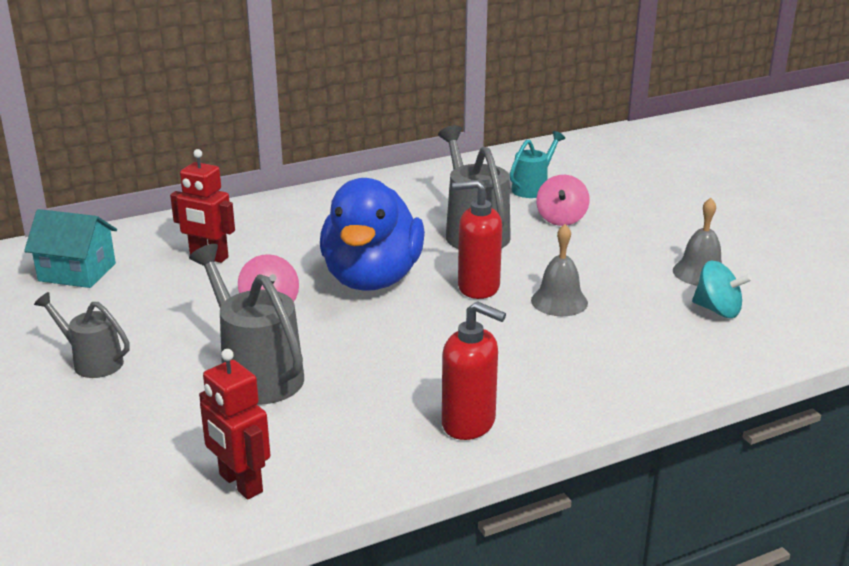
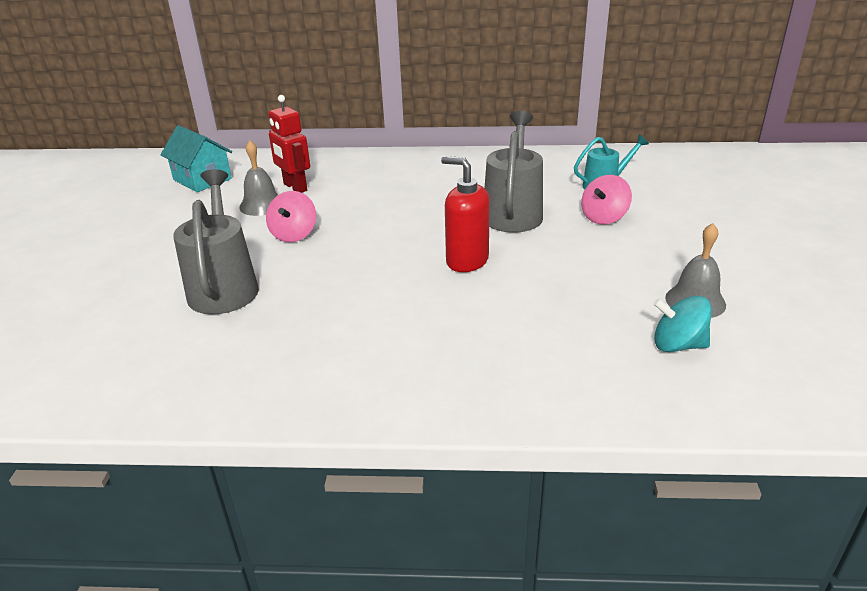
camera: 30 degrees right, 5 degrees up
(92, 362) = (136, 246): grey watering can -> none
(240, 484) = (112, 374): red robot -> none
(372, 279) = (390, 232): blue duck -> none
(469, 423) = (329, 383): red soap dispenser -> none
(559, 301) = (525, 292): grey bell -> grey bell (262, 205)
(717, 310) = (678, 345): turquoise spinning top -> turquoise spinning top turned 135 degrees clockwise

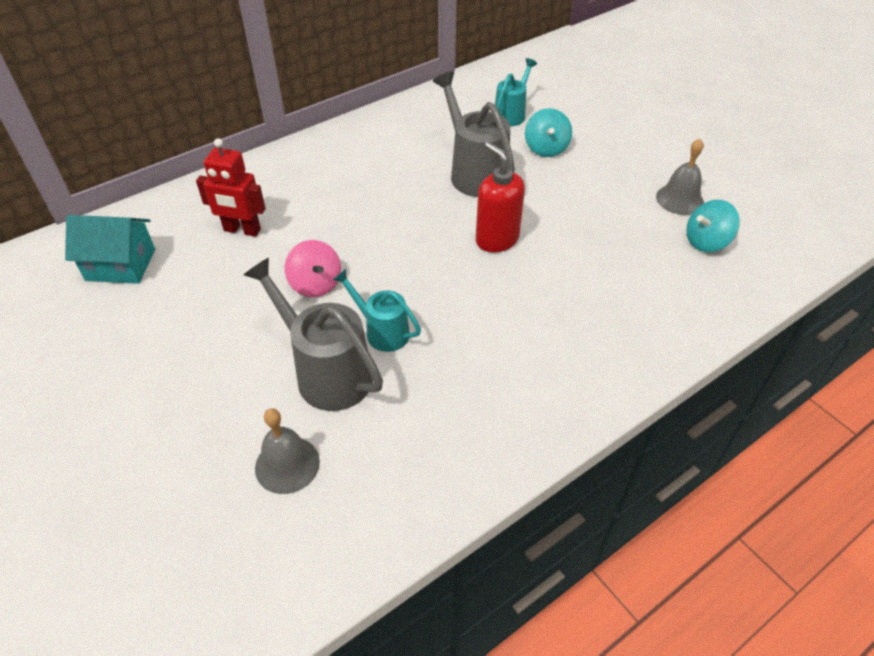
camera: 40 degrees left, 15 degrees up
(262, 205) = (236, 266): grey bell -> grey bell (287, 464)
(294, 280) = (381, 331): none -> turquoise watering can
(466, 261) = (496, 239): red soap dispenser -> red soap dispenser turned 60 degrees clockwise
(604, 217) = (546, 148): pink spinning top -> turquoise spinning top

